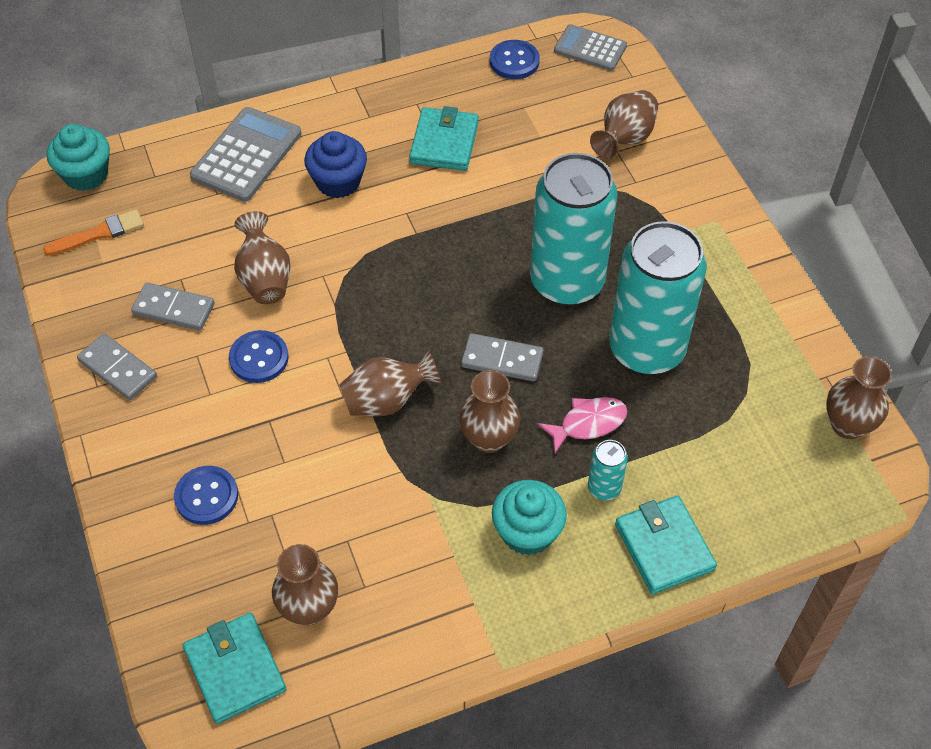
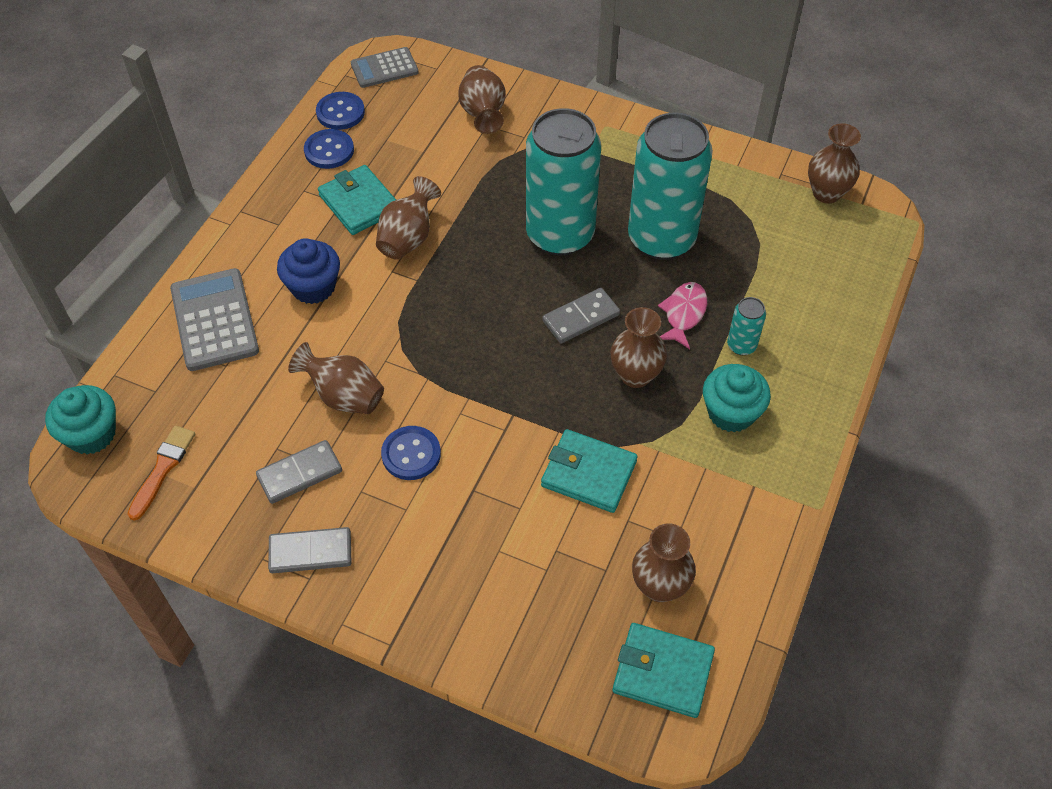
camera: 45 degrees left, 0 degrees up
(206, 496) = (495, 579): blue button -> blue button (329, 150)
(387, 400) = (539, 407): brown vase -> brown vase (408, 238)
(664, 547) = (817, 351): turquoise wallet -> turquoise wallet (588, 473)

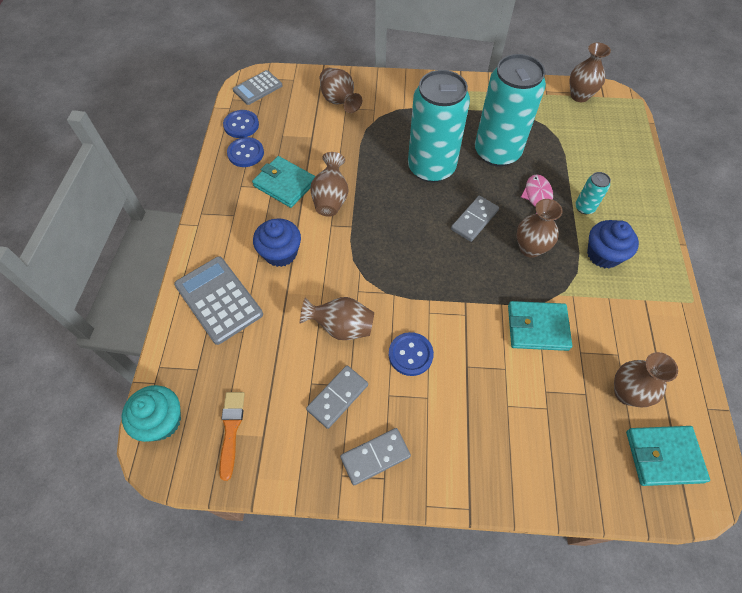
camera: 20 degrees left, 5 degrees up
(731, 412) = (603, 254): turquoise cupcake -> blue cupcake

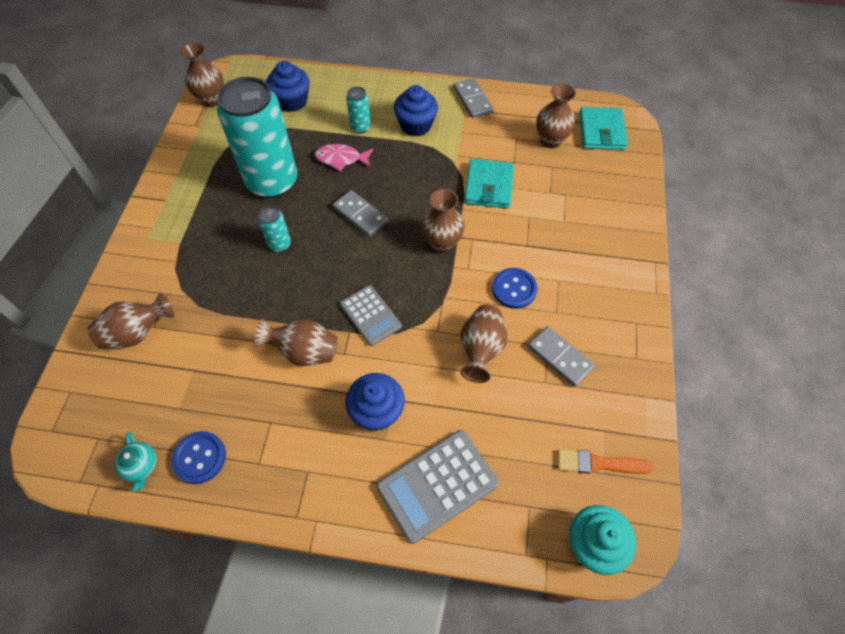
camera: 85 degrees left, 0 degrees up
(241, 125) = (141, 466): blue button -> turquoise teapot
(257, 88) = (69, 443): grey calculator -> grey calculator (370, 315)
(285, 184) = (268, 405): turquoise wallet -> none
(375, 457) = (617, 328): grey domino -> grey domino (473, 100)
(431, 167) = (279, 244): turquoise can -> turquoise can, size x0.41
(530, 248) = (402, 176): brown vase -> brown vase (442, 243)
(599, 150) = (292, 101): none -> blue cupcake

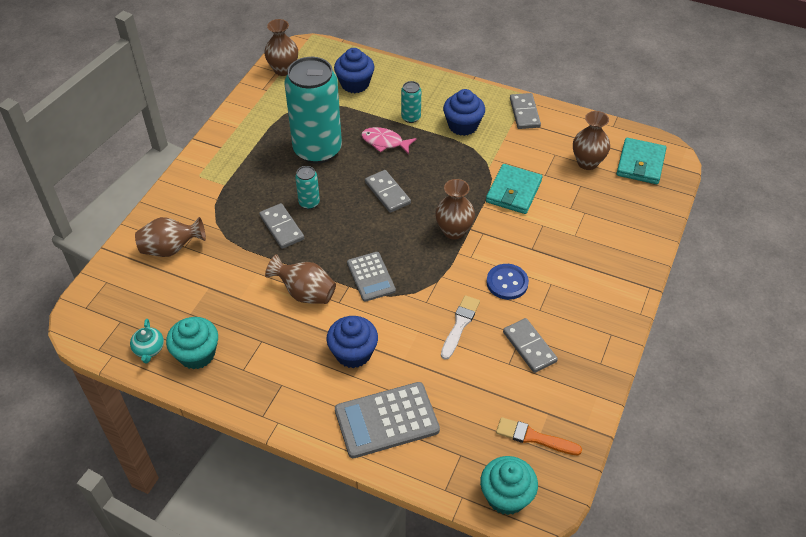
camera: 15 degrees right, 10 degrees down
(199, 458) = (197, 354): blue button -> turquoise cupcake
(257, 279) = (282, 227): none -> grey domino
(481, 349) = (460, 325): brown vase -> white brush

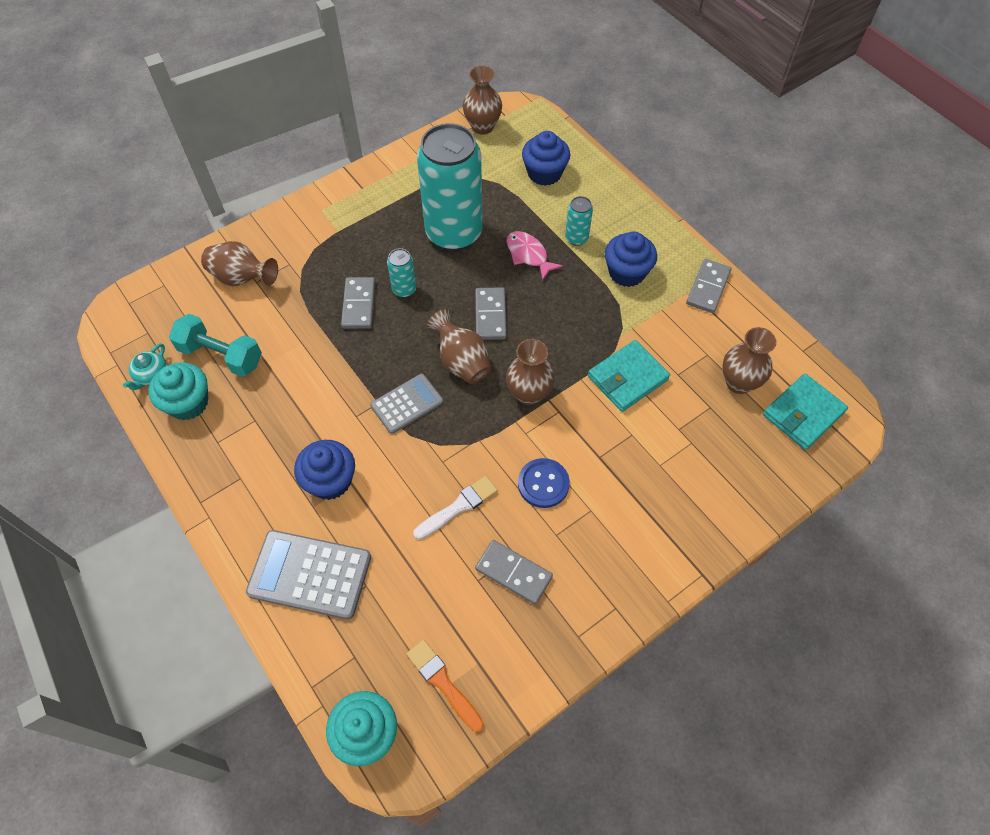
camera: 30 degrees right, 10 degrees up
(197, 310) = (221, 355): none -> turquoise dumbbell
(305, 293) = (331, 389): brown vase -> brown vase (461, 362)
(371, 277) = (407, 404): grey calculator -> grey calculator turned 135 degrees counterclockwise
(529, 347) = (513, 573): grey domino -> grey domino turned 60 degrees counterclockwise

